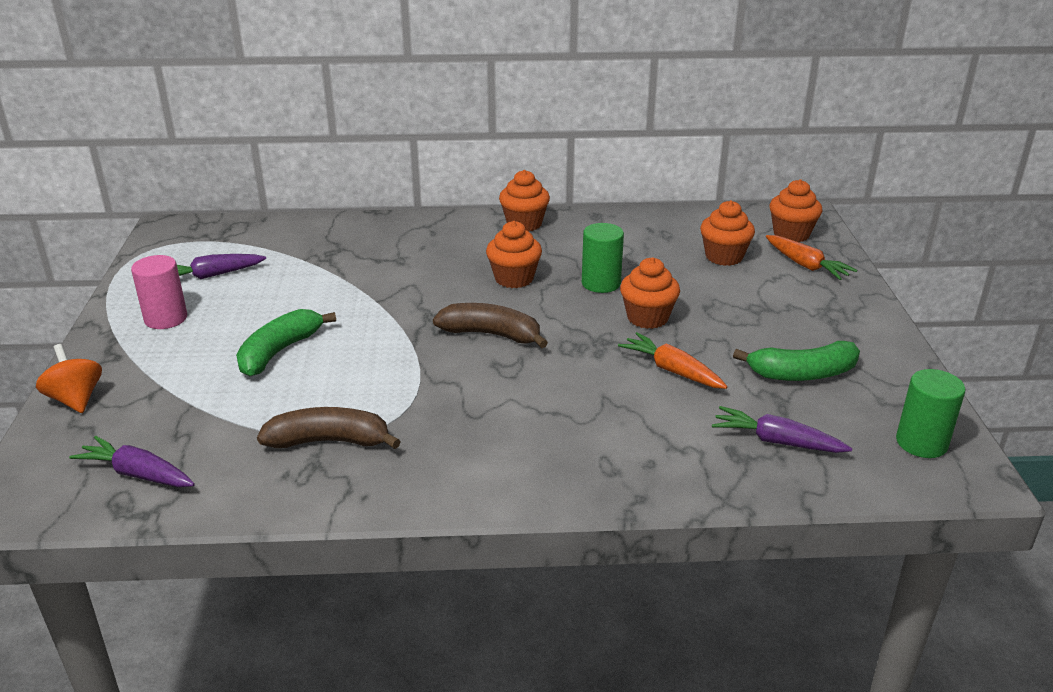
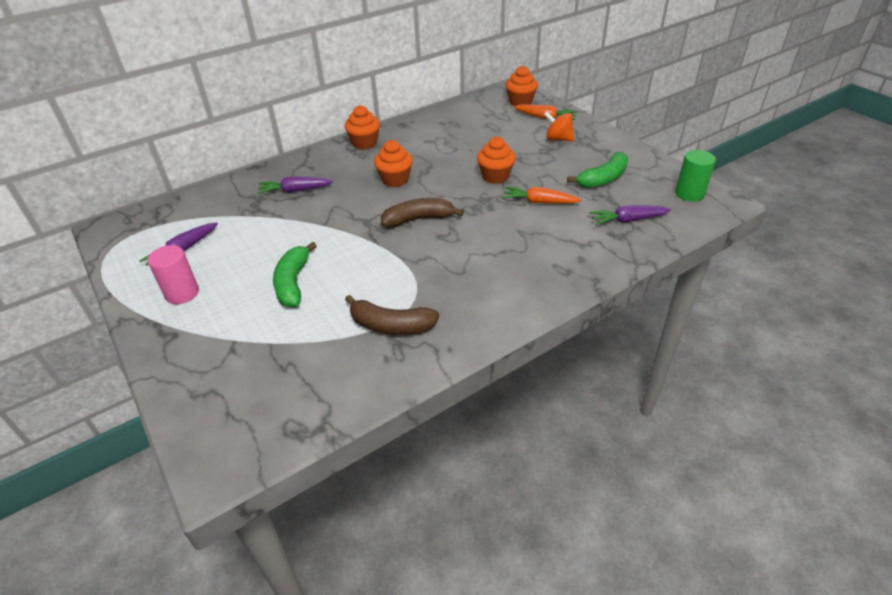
camera: 30 degrees left, 10 degrees up
(76, 399) = (177, 377): orange spinning top -> orange spinning top (558, 139)
(138, 474) = (285, 405): purple carrot -> purple carrot (295, 191)
(329, 441) = (391, 325): brown banana -> brown banana turned 135 degrees counterclockwise
(601, 283) = (449, 165): green cylinder -> none
(724, 257) = (499, 126): orange cupcake -> none

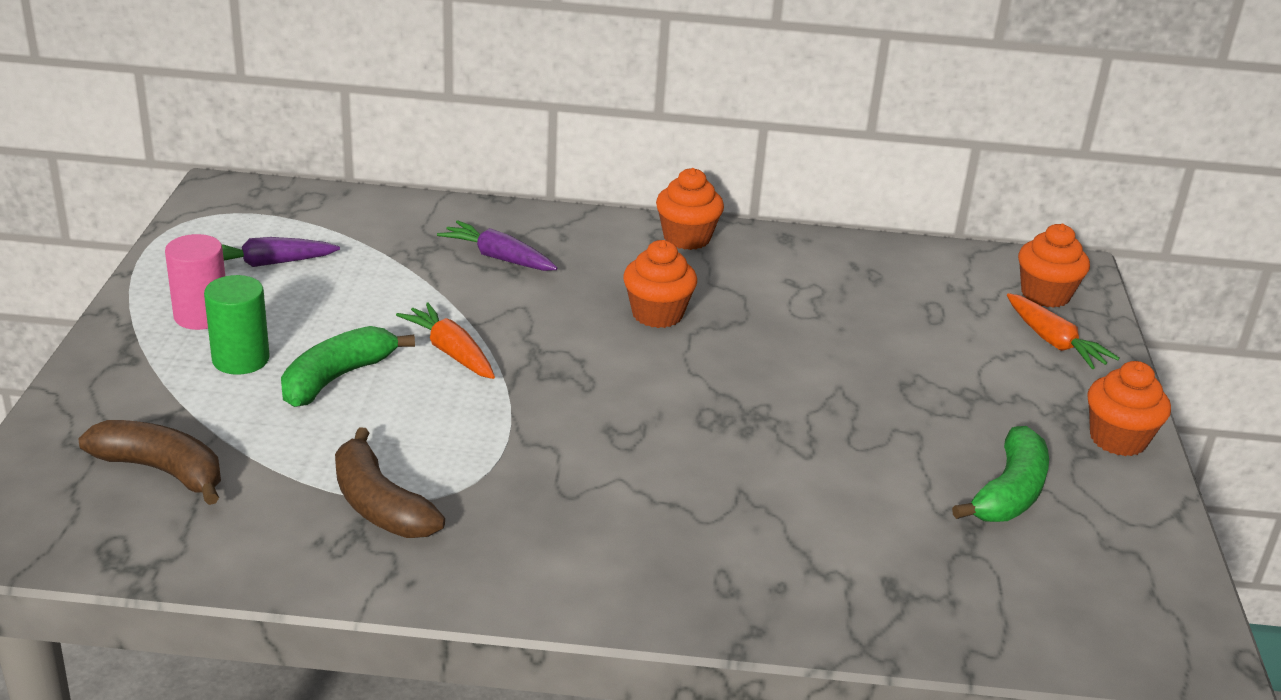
camera: 35 degrees right, 10 degrees down
(418, 219) = (612, 388): brown banana -> brown banana (162, 470)
(495, 176) = (822, 390): orange cupcake -> orange cupcake (1118, 439)
(539, 202) = (837, 466): orange carrot -> orange carrot (451, 352)
(558, 139) = (1023, 388): orange spinning top -> none
(603, 179) = (1009, 493): green banana -> green banana turned 60 degrees counterclockwise
(627, 220) = (951, 579): purple carrot -> none
(689, 194) = (1143, 606): green cylinder -> green cylinder (241, 359)

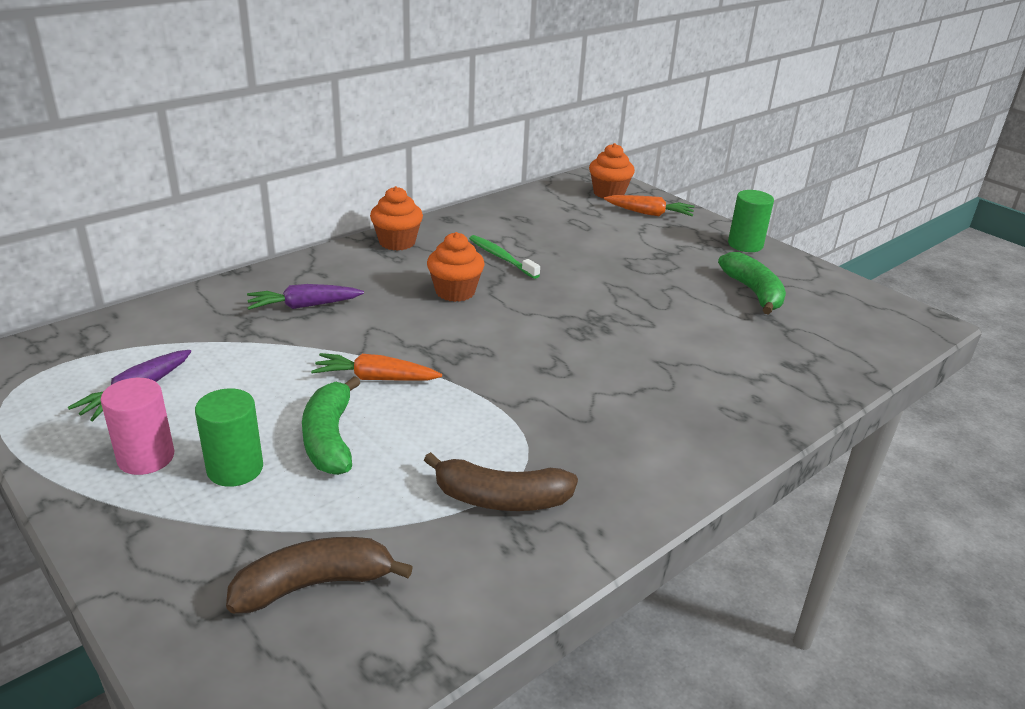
camera: 45 degrees left, 0 degrees up
(768, 304) = (501, 258): none -> green toothbrush
(1118, 439) = (745, 244): orange cupcake -> green cylinder

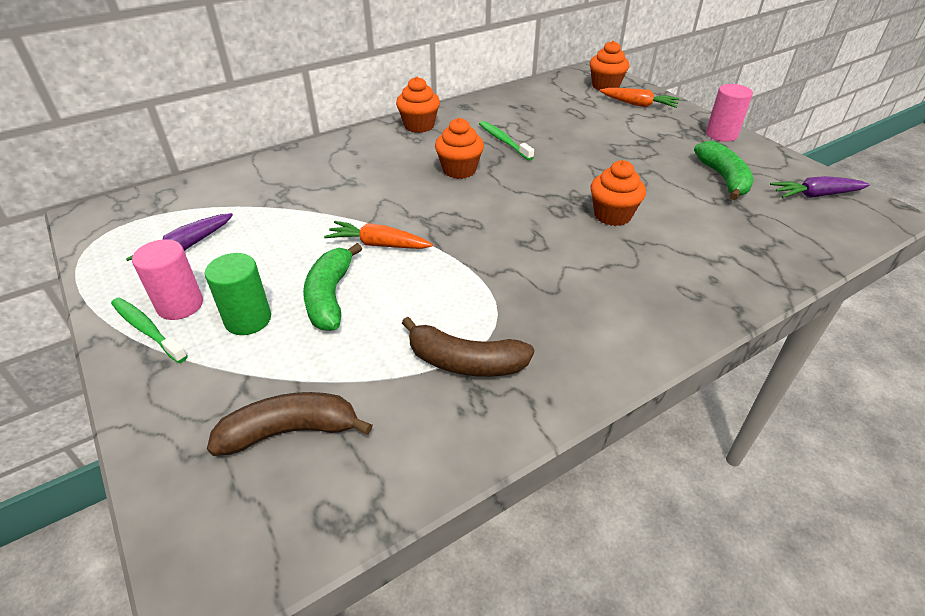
camera: 10 degrees right, 10 degrees up
(111, 487) = (147, 330): none -> green toothbrush
(304, 306) = (333, 178): purple carrot -> purple carrot (815, 195)
(638, 336) = (612, 215): none -> orange cupcake
(745, 244) = (721, 134): green cylinder -> pink cylinder

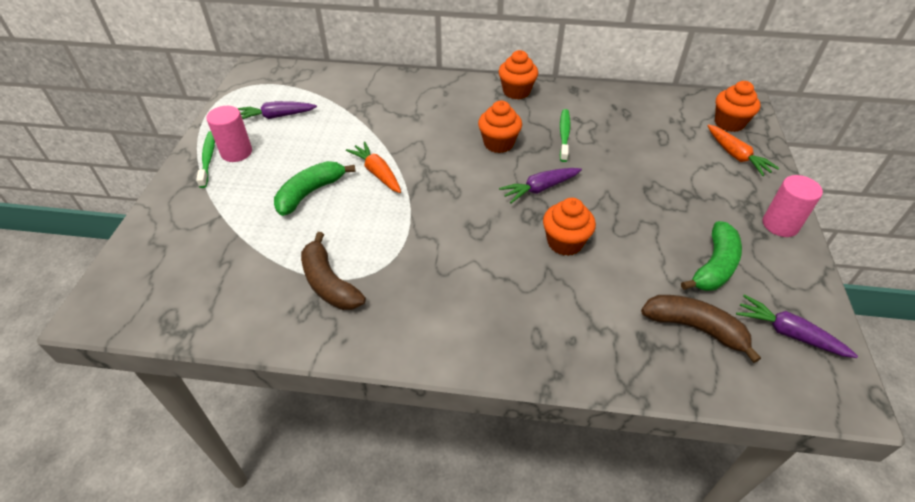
camera: 40 degrees right, 5 degrees up
(248, 319) = (256, 181): green cylinder -> none
(290, 431) = (203, 261): brown banana -> brown banana (694, 328)
(540, 187) = (540, 189): none -> purple carrot

